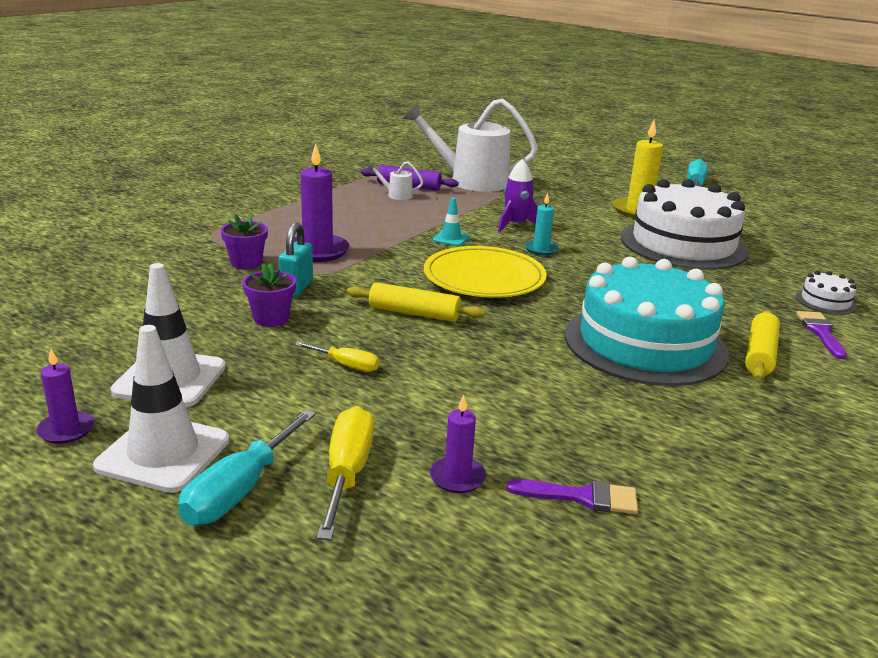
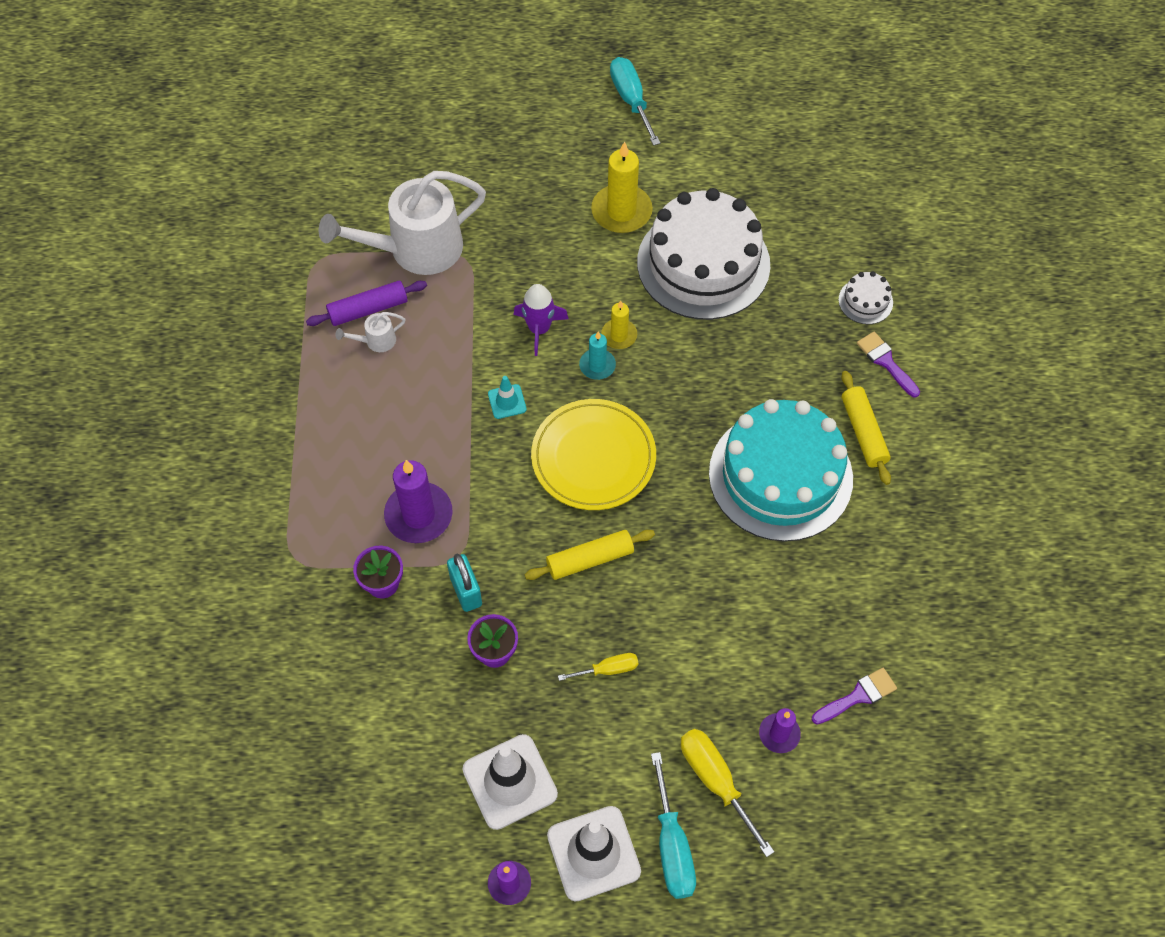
camera: 35 degrees left, 35 degrees up
(575, 245) = (619, 335): none -> yellow candle

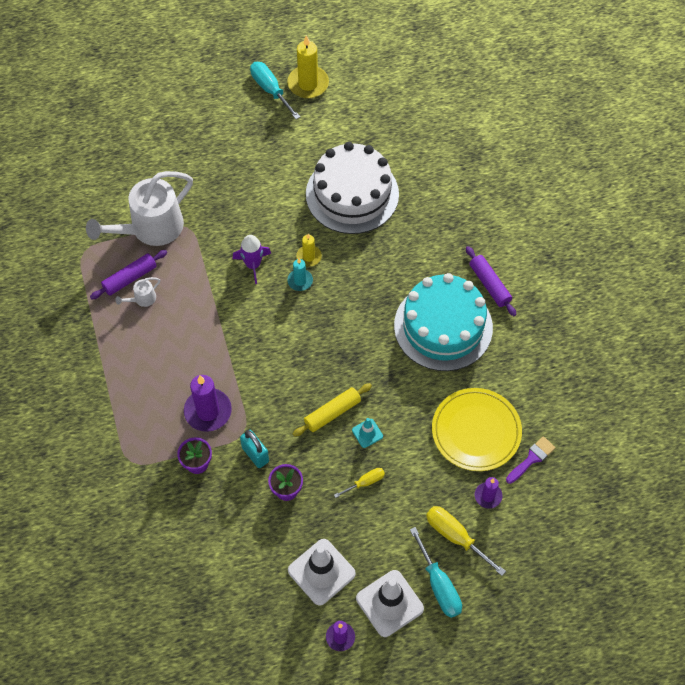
camera: 15 degrees left, 0 degrees up
(507, 401) = (245, 320): turquoise traffic cone -> turquoise traffic cone (367, 433)
(593, 457) = (315, 344): yellow plate -> yellow plate (476, 431)
(621, 211) = (286, 170): yellow candle -> yellow candle (308, 84)
(863, 432) = (489, 284): yellow rolling pin -> purple rolling pin
(865, 301) = (467, 195): white cake -> none
(886, 362) = (492, 234): purple brush -> none

